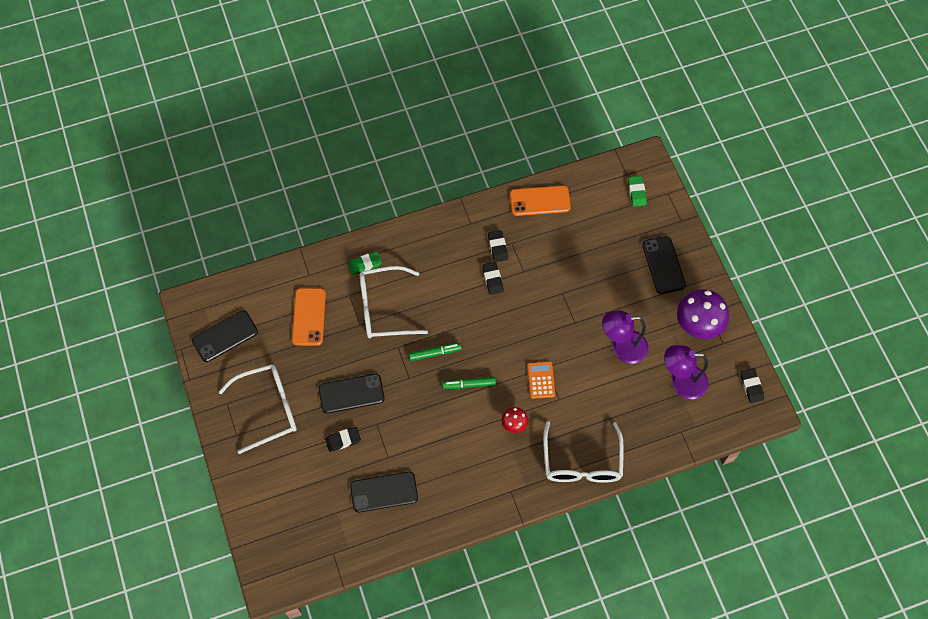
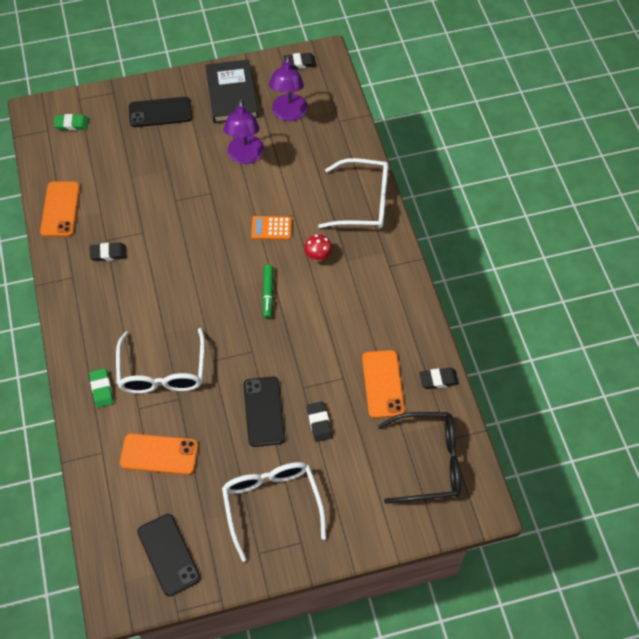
camera: 85 degrees left, 5 degrees down
(310, 535) = (428, 462): none -> black glasses
(384, 492) = (383, 384): black phone -> orange phone
(435, 353) = (226, 324): green marker -> none
(492, 279) = (147, 262): black eraser -> black eraser (438, 380)
(697, 326) = (232, 94): purple mushroom -> black book

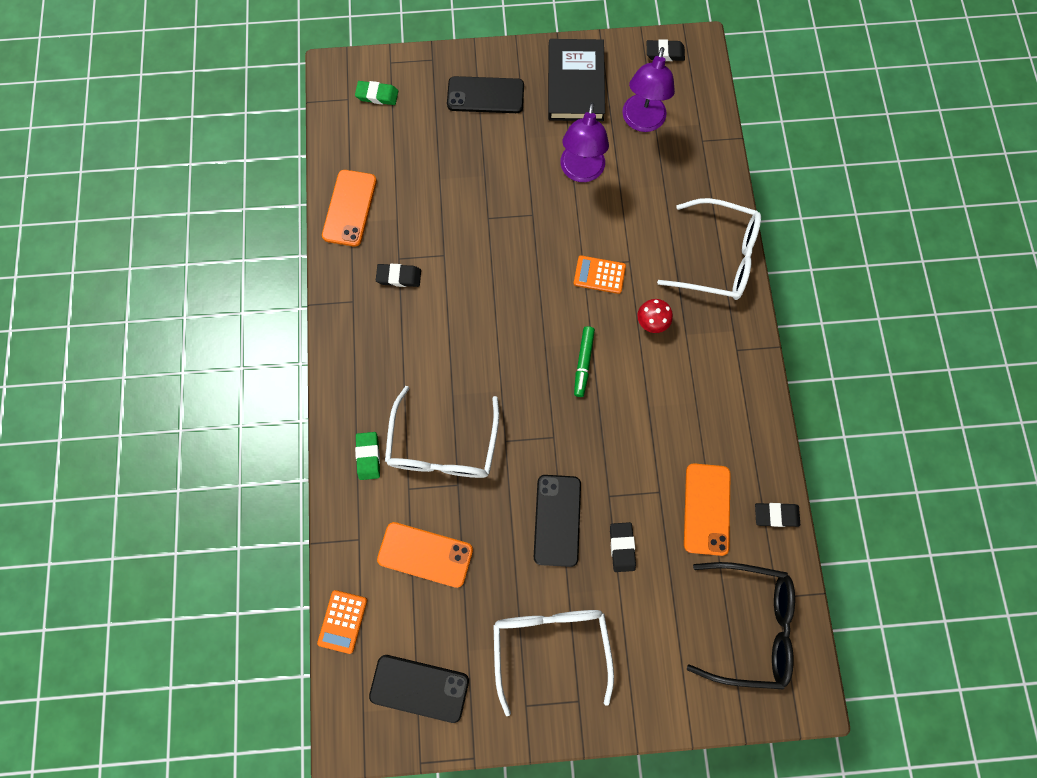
camera: 10 degrees right, 15 degrees up
(97, 515) = (343, 621): none -> orange calculator
(168, 554) = (419, 688): black phone -> black phone turned 60 degrees counterclockwise

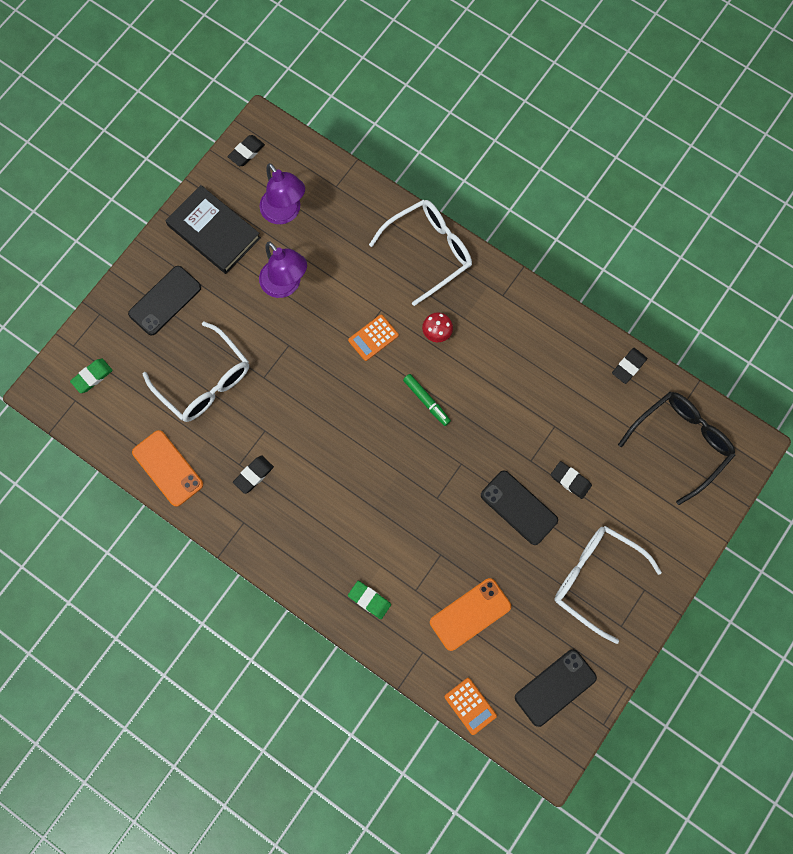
camera: 50 degrees left, 0 degrees up
(443, 445) = (404, 542): white glasses -> white glasses (204, 381)
(706, 509) = (590, 406): orange phone -> none

